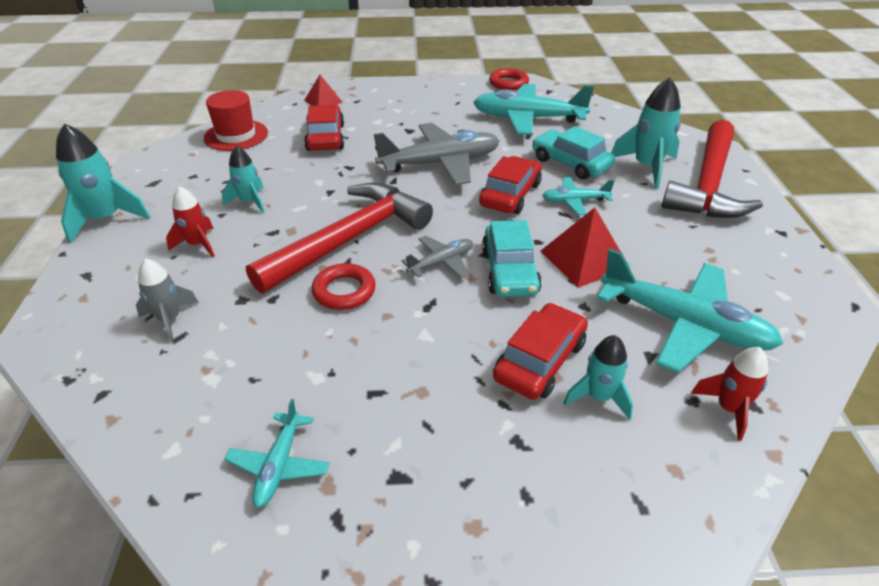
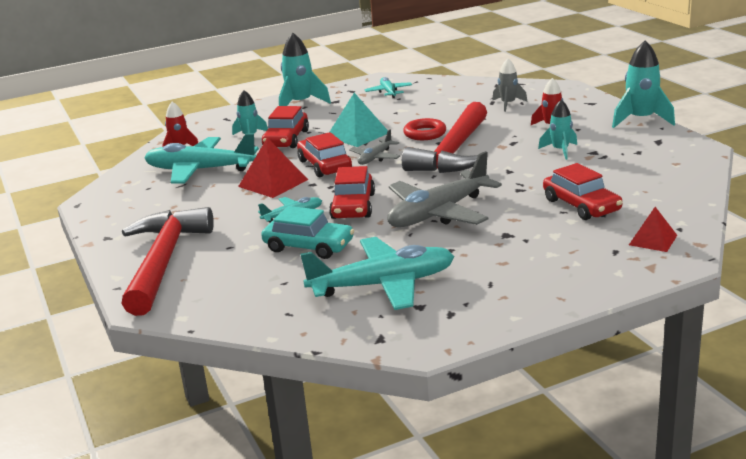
camera: 160 degrees right, 15 degrees down
(236, 135) = (670, 184): red hat -> none
(430, 327) = (358, 135): none -> turquoise pyramid
(508, 83) = (448, 336): red ring -> none
(509, 270) = (325, 165): turquoise car -> red car
(647, 167) = (227, 262): turquoise rocket -> turquoise rocket (300, 103)

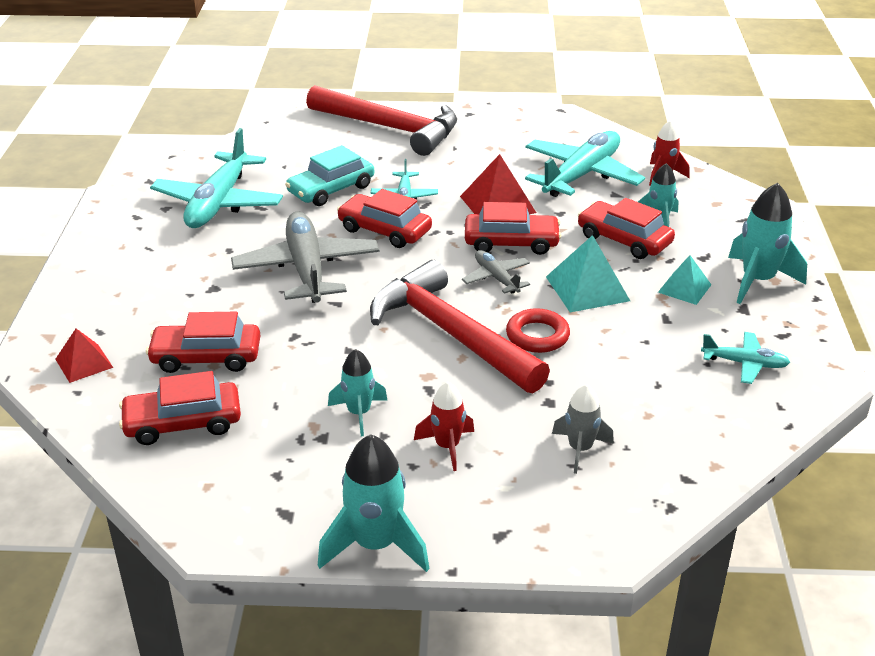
camera: 115 degrees right, 10 degrees up
(328, 115) = (684, 288): none -> turquoise pyramid
(646, 187) = (183, 423): none -> red car

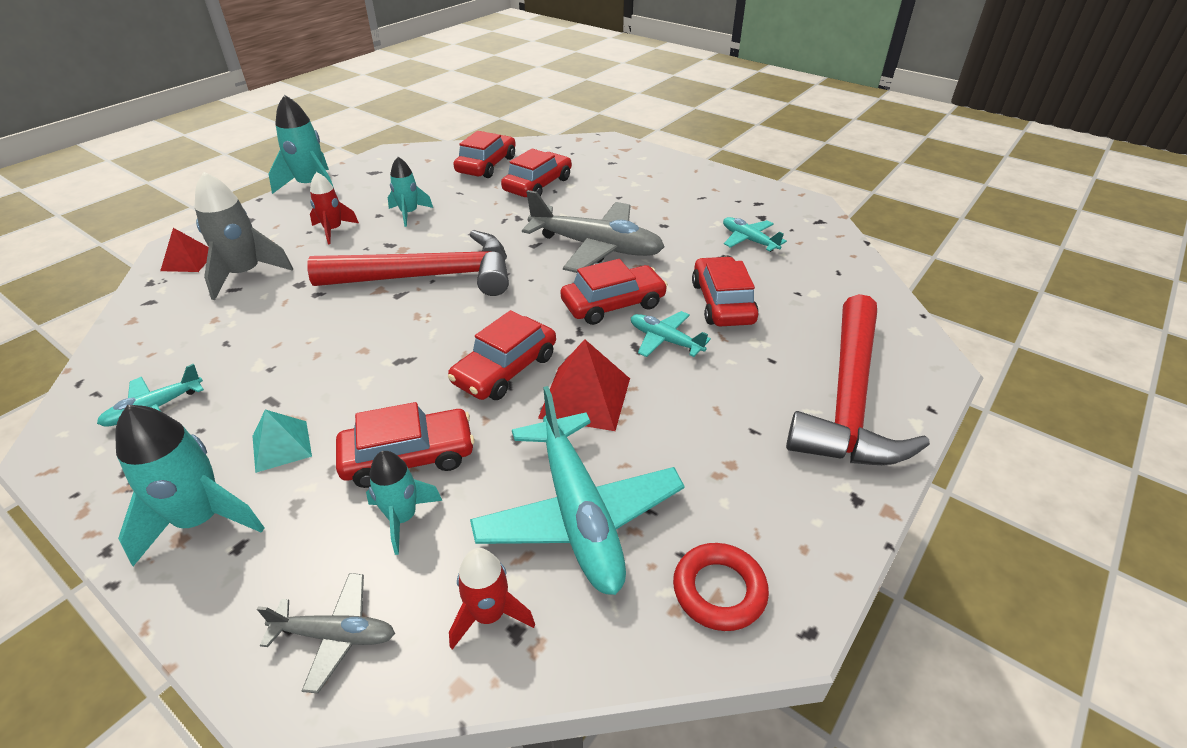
camera: 125 degrees right, 5 degrees up
(84, 363) = (583, 152): red pyramid -> red pyramid (188, 260)
(218, 203) = (749, 240): turquoise plane -> turquoise plane, size x0.50
(331, 189) = (722, 302): turquoise car -> red car
(391, 128) = (849, 399): red hammer -> red hammer turned 45 degrees counterclockwise
(496, 278) = (464, 332): grey plane -> grey plane (336, 635)
(537, 336) = (365, 314): red ring -> red ring (719, 590)
(580, 449) = (245, 274): grey rocket -> grey rocket, size x1.60
(587, 288) = (377, 377): turquoise pyramid -> none

